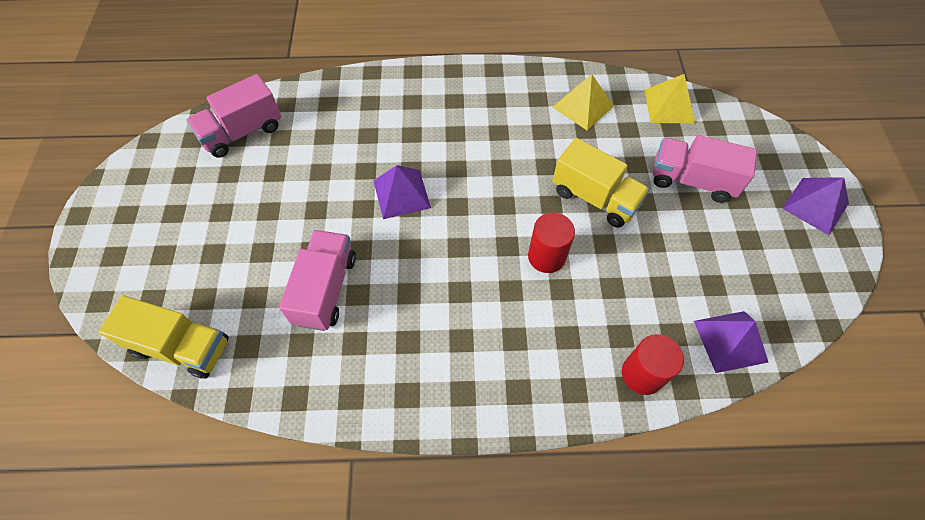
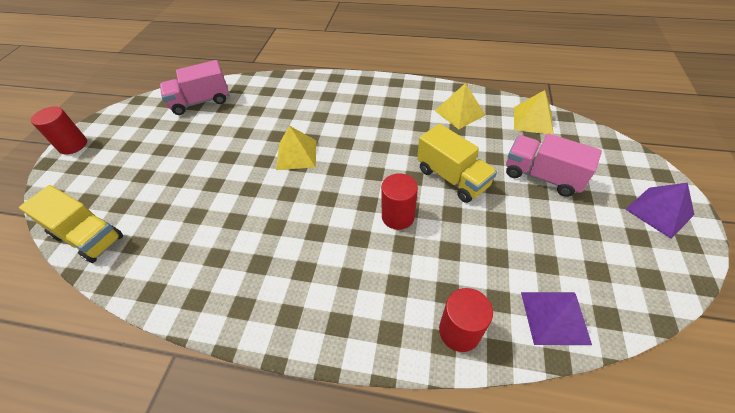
camera: 15 degrees right, 10 degrees down
(90, 224) = (73, 145): none -> red cylinder
(326, 289) = (212, 213): pink truck -> none
(401, 194) = (296, 154): purple pyramid -> yellow pyramid

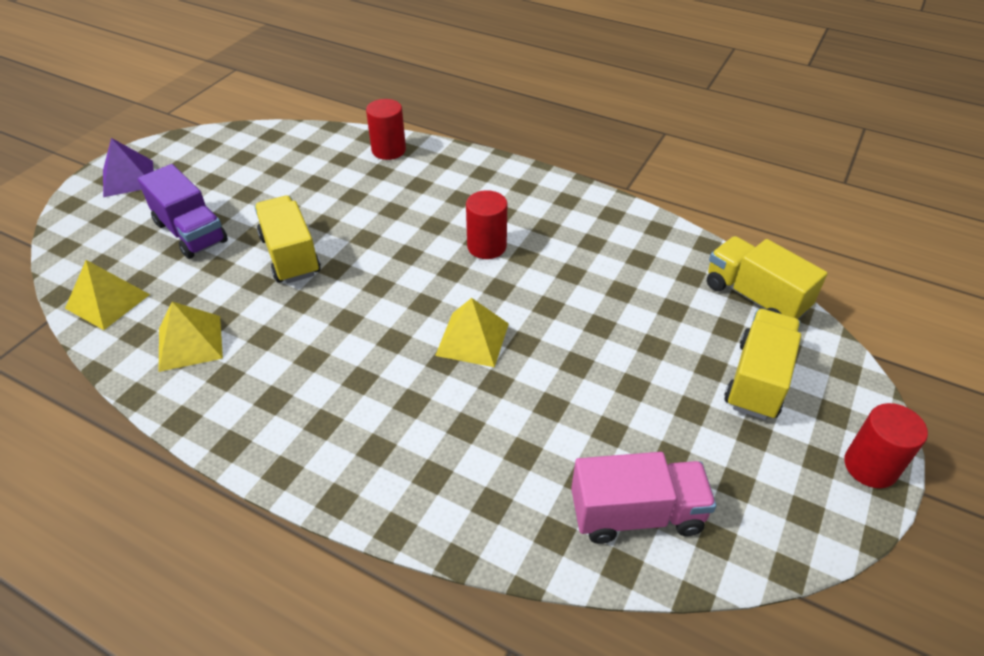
camera: 165 degrees left, 5 degrees down
(115, 174) = (757, 380): none -> yellow truck
(398, 216) = (382, 233): red cylinder -> red cylinder (486, 246)
(542, 176) = (190, 232): pink truck -> purple truck
(554, 317) = (309, 142): purple pyramid -> none

